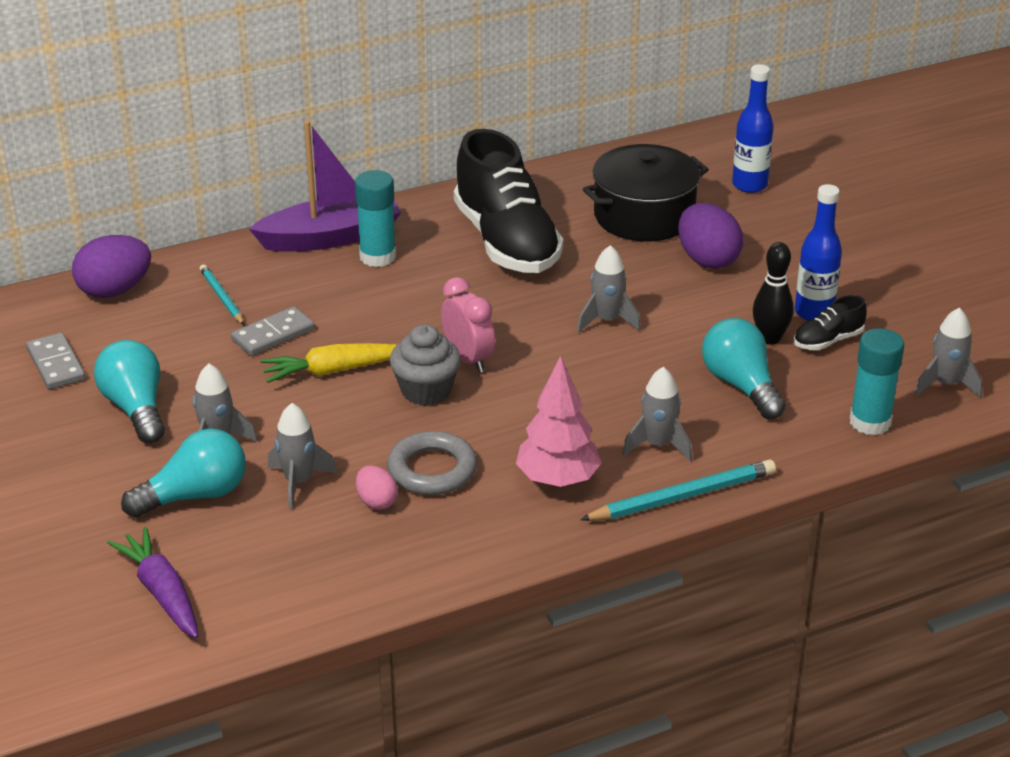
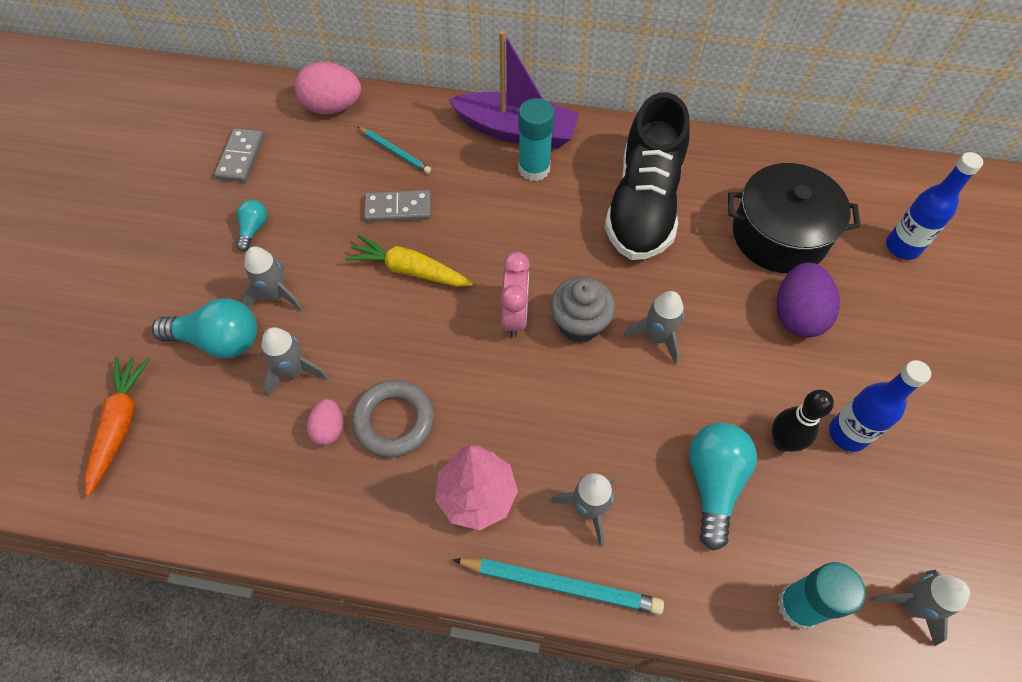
camera: 35 degrees right, 25 degrees up
(115, 290) = (332, 107): purple egg -> pink egg
(136, 408) = (253, 229): turquoise light bulb -> turquoise light bulb, size x0.53
(162, 593) = (120, 425): purple carrot -> orange carrot
(222, 297) = (395, 151): turquoise pencil -> turquoise pencil turned 120 degrees clockwise
(426, 391) = (457, 331): grey cupcake -> grey cupcake (579, 323)
(828, 340) = (835, 477): black shoe -> none

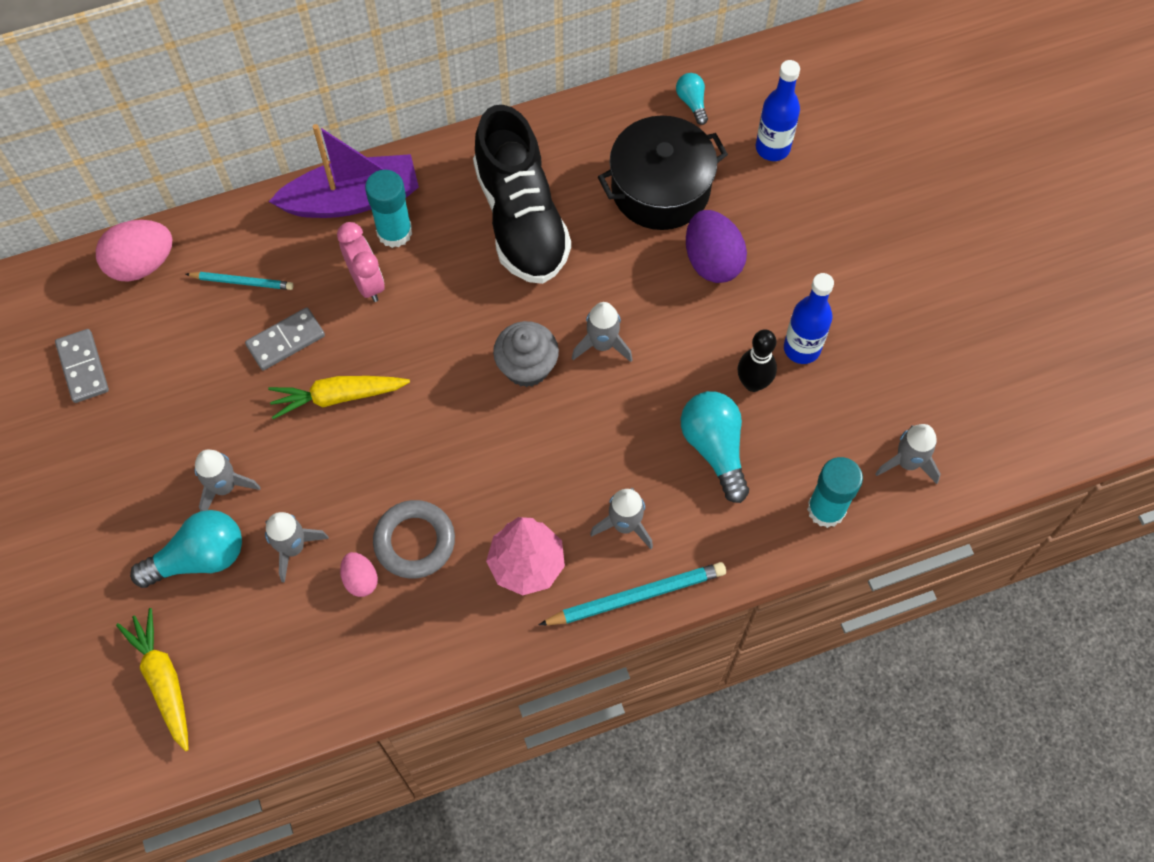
camera: 30 degrees left, 5 degrees up
(120, 425) = (163, 681): orange carrot -> yellow carrot
(253, 229) = (153, 435): turquoise light bulb -> turquoise light bulb (692, 102)
(515, 316) = (464, 390): pink clock -> pink clock (366, 282)

